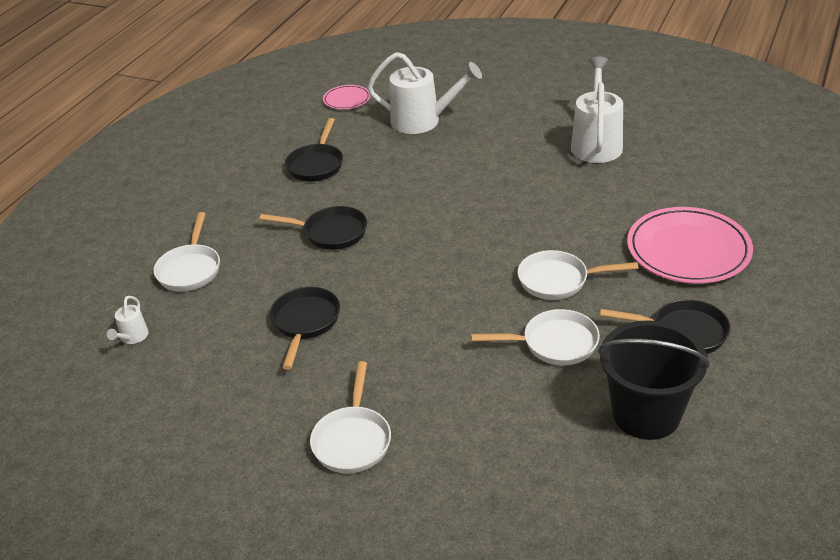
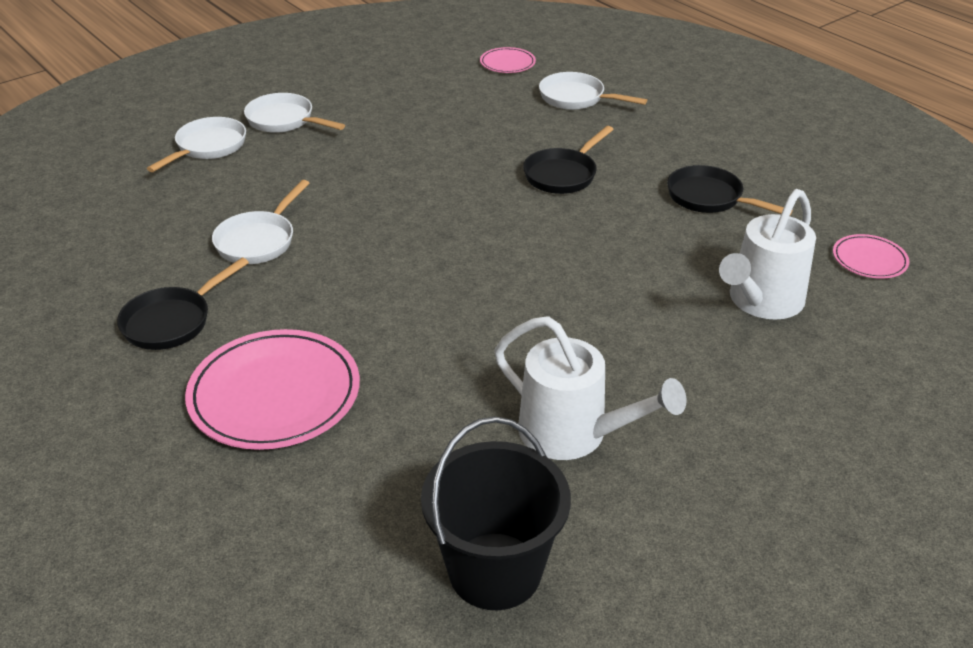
camera: 115 degrees right, 0 degrees up
(132, 337) = (507, 63): white watering can -> pink plate
(305, 323) = (439, 132): black pan -> none
(558, 280) = (336, 279): white pan -> white pan (208, 147)
(646, 414) = (122, 253): black bucket -> black bucket (495, 571)

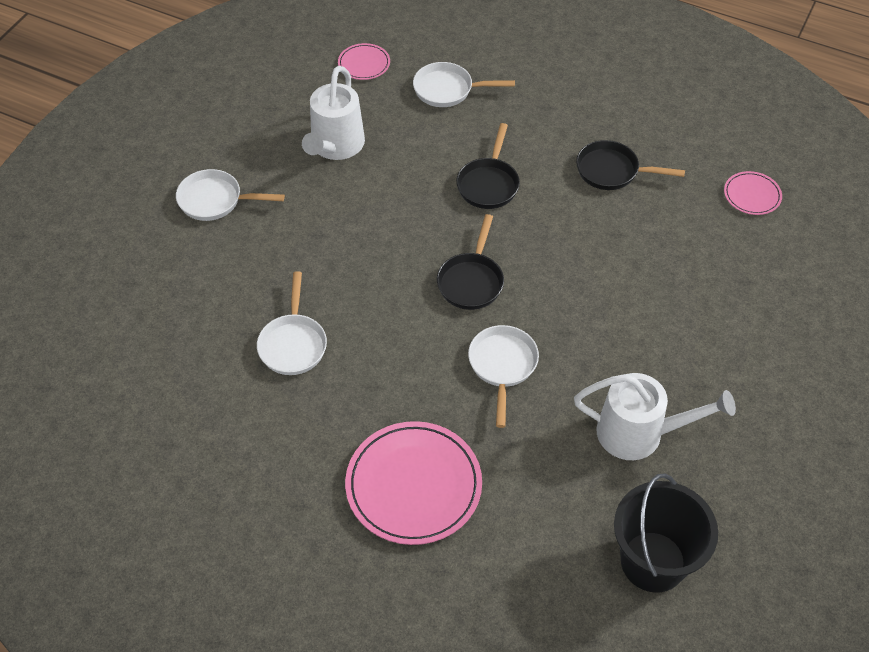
camera: 25 degrees left, 15 degrees up
(172, 321) = (285, 451): black pan -> black pan (471, 281)
(208, 147) = (170, 256): white pan -> white pan (502, 366)
(761, 302) = (699, 264): white watering can -> white watering can (335, 147)

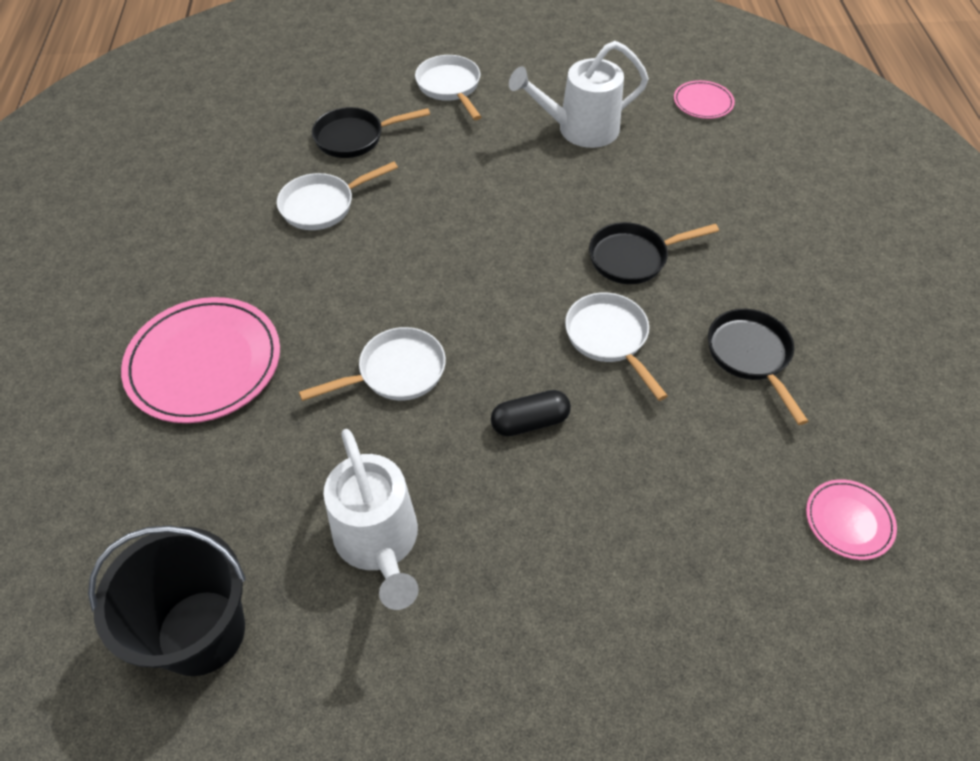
camera: 60 degrees right, 0 degrees up
(448, 90) = (731, 173): white pan -> white pan (609, 339)
(471, 281) = (491, 299): black pan -> black pan (355, 137)
(593, 309) = (530, 422): none -> black capsule

